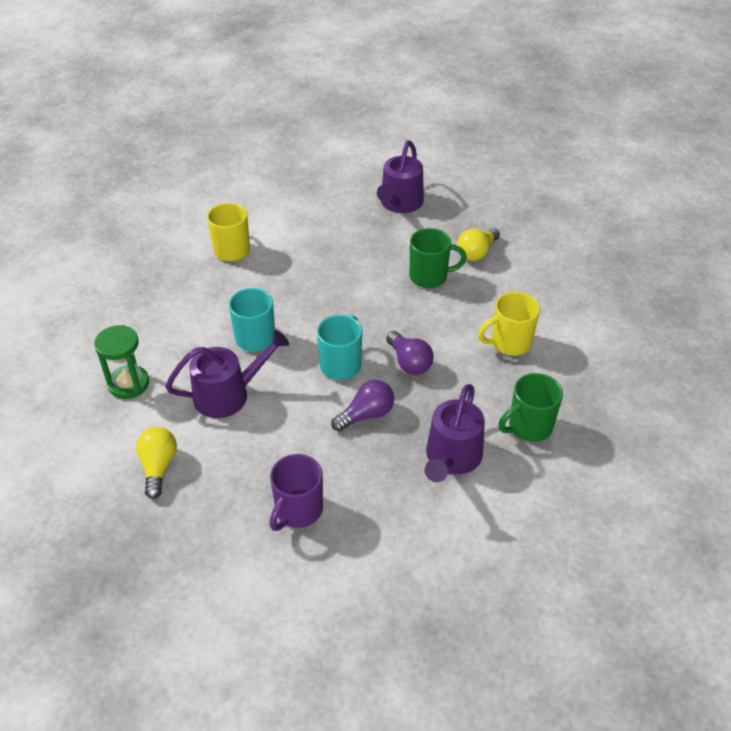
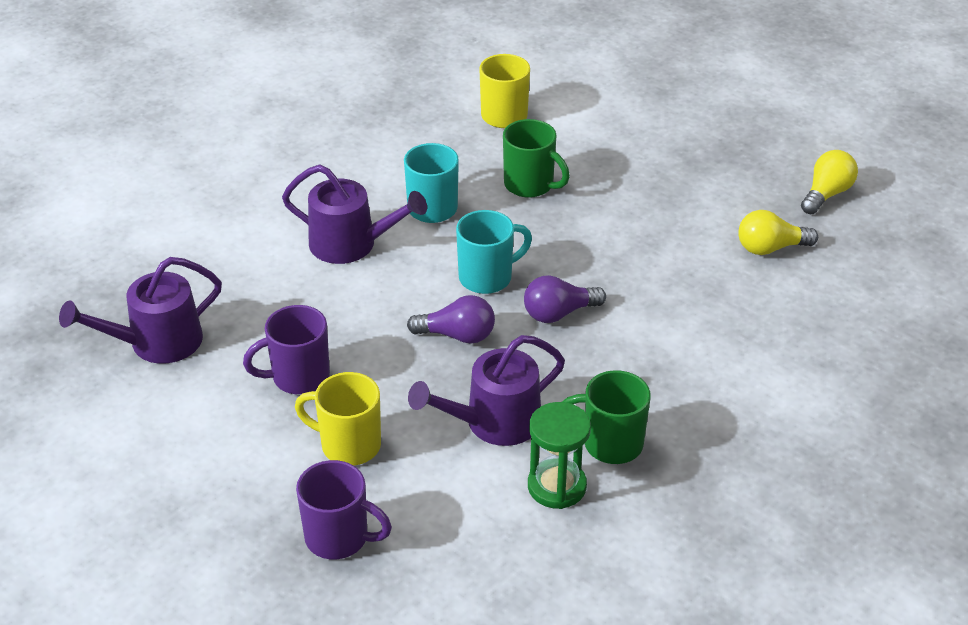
camera: 40 degrees right, 5 degrees down
(128, 384) = (276, 187): green hourglass -> green hourglass (557, 486)
(158, 467) = (224, 270): yellow light bulb -> yellow light bulb (826, 194)
(400, 203) = (742, 155): purple watering can -> purple watering can (157, 343)
(409, 362) = (559, 313): purple light bulb -> purple light bulb turned 60 degrees clockwise
(430, 277) = (684, 245): green mug -> green mug (530, 185)
(449, 603) = (339, 538): none -> purple mug
(509, 343) = (692, 355): yellow mug -> yellow mug (348, 445)

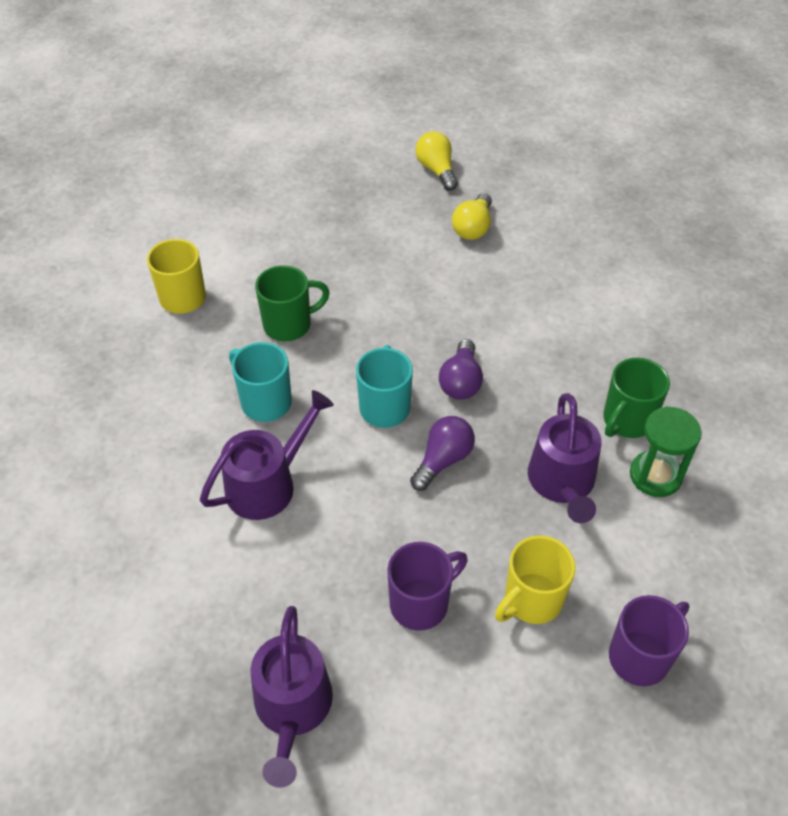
camera: 60 degrees left, 10 degrees up
(298, 377) = (421, 603): purple mug -> purple mug turned 135 degrees counterclockwise

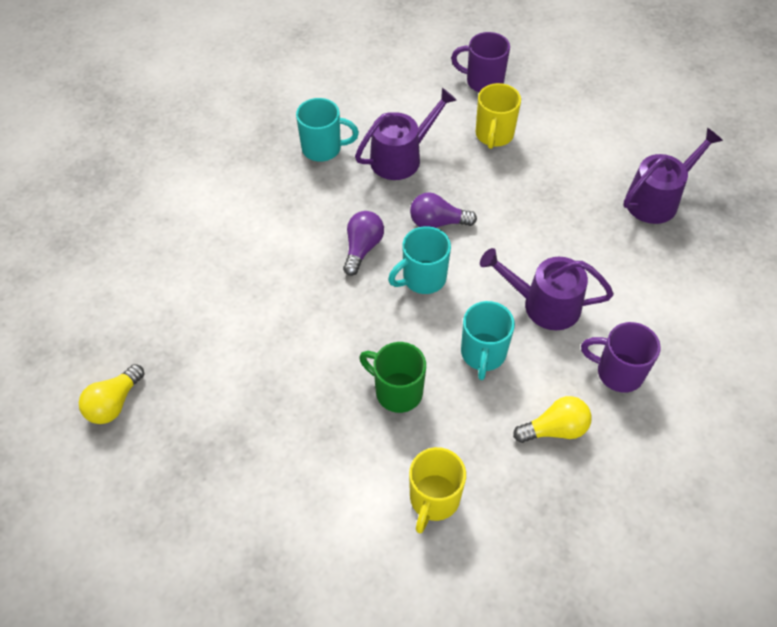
camera: 125 degrees left, 5 degrees up
(421, 603) = (544, 180): purple mug -> purple mug (618, 372)
(461, 382) = (362, 248): purple light bulb -> purple light bulb turned 45 degrees counterclockwise
(473, 227) = (182, 330): yellow light bulb -> yellow light bulb (555, 429)
(531, 600) = (494, 135): yellow mug -> yellow mug turned 90 degrees clockwise
(627, 421) = (323, 148): green mug -> turquoise mug
(655, 476) = (357, 119): green hourglass -> none

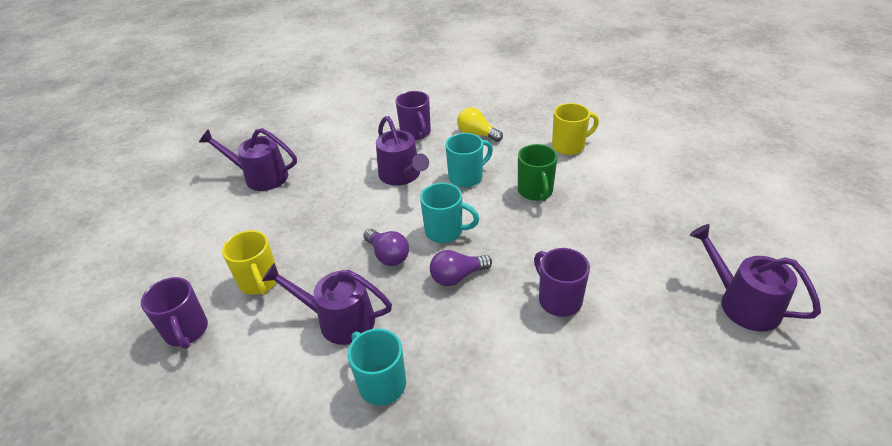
camera: 130 degrees left, 15 degrees down
(114, 403) = (742, 303): yellow light bulb -> purple watering can
(266, 290) = (558, 299): none -> purple mug
(494, 135) = (259, 282): yellow mug -> yellow mug turned 90 degrees clockwise

